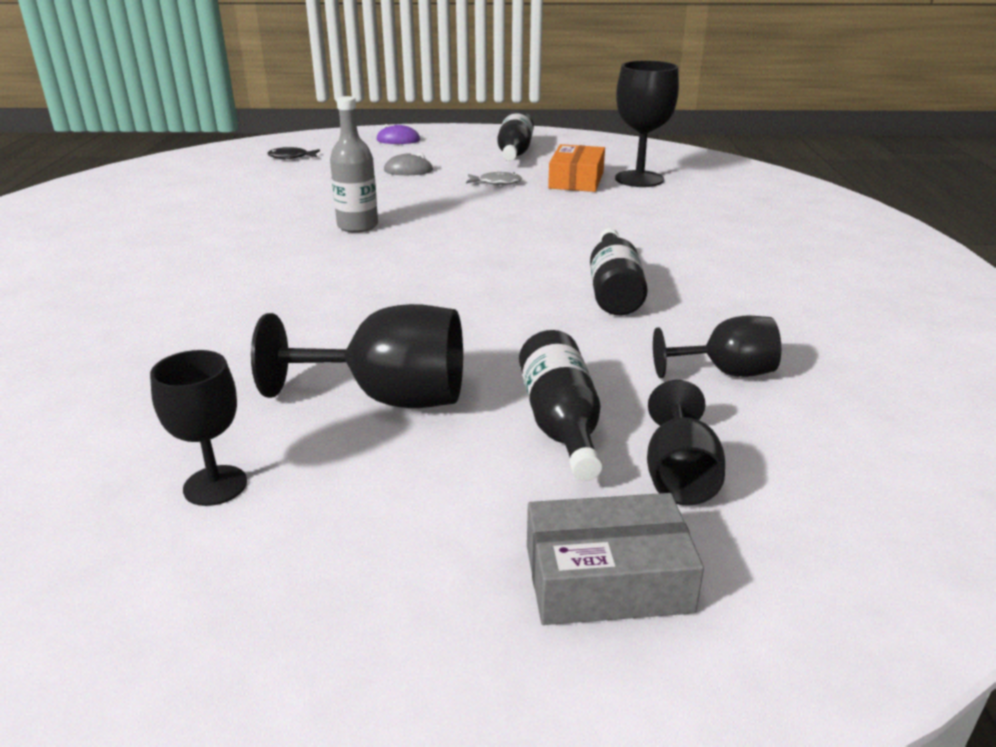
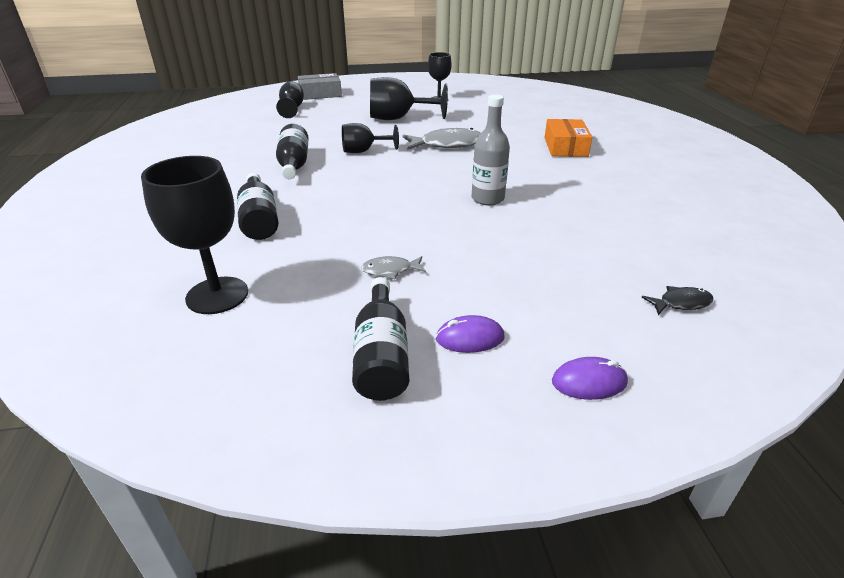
camera: 170 degrees right, 5 degrees up
(338, 309) = (447, 145): none -> grey fish
(408, 170) = (505, 286): grey mouse -> none
(454, 154) = (470, 338): none -> purple mouse
(560, 423) = (330, 116): black bottle -> black bottle (259, 219)
(576, 180) = (296, 285): orange box -> orange box (565, 147)
(725, 372) = (255, 134): black goblet -> black goblet (363, 151)

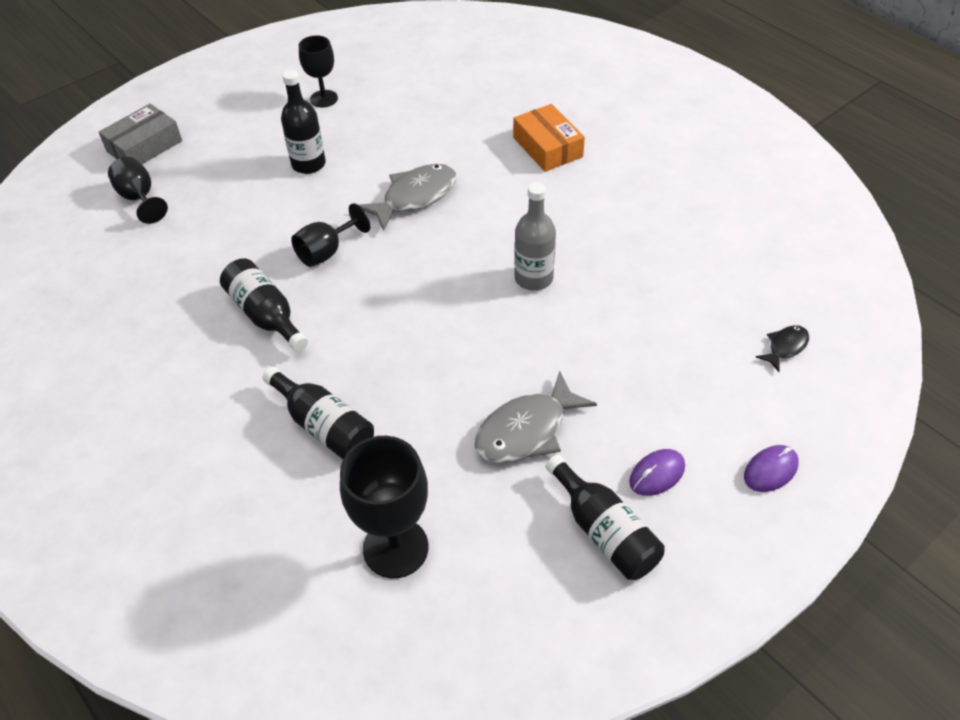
camera: 30 degrees left, 15 degrees up
(390, 270) = (526, 430): grey fish -> grey fish, size x1.92
(398, 118) = (308, 164): black goblet -> black bottle

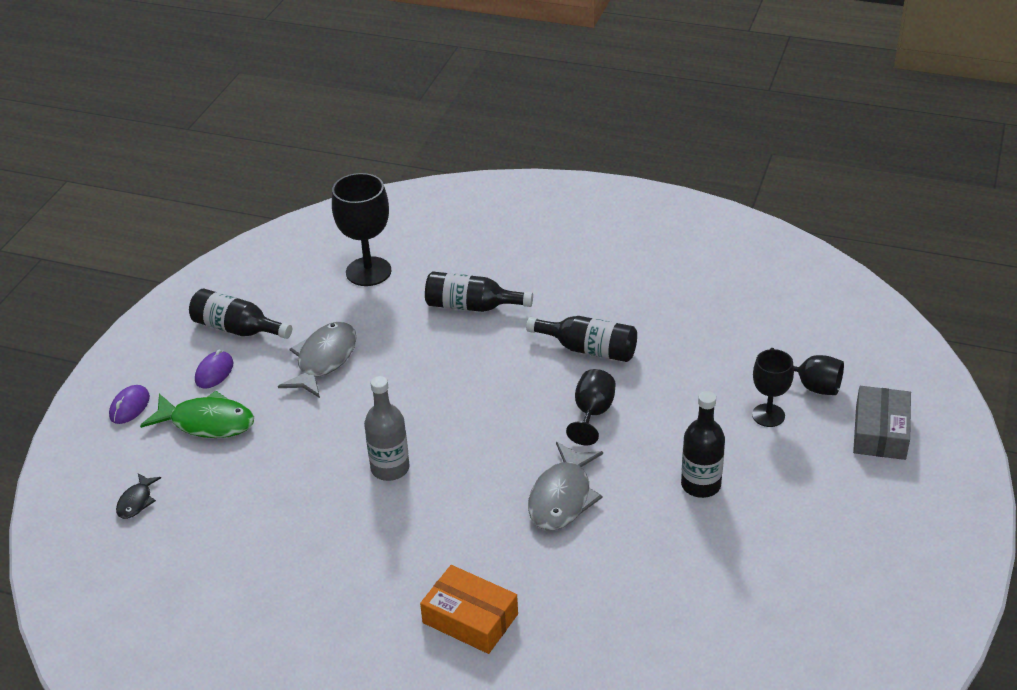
camera: 150 degrees right, 10 degrees down
(324, 99) = (775, 569): black goblet -> black goblet (768, 415)
(687, 407) = (207, 422): none -> green fish

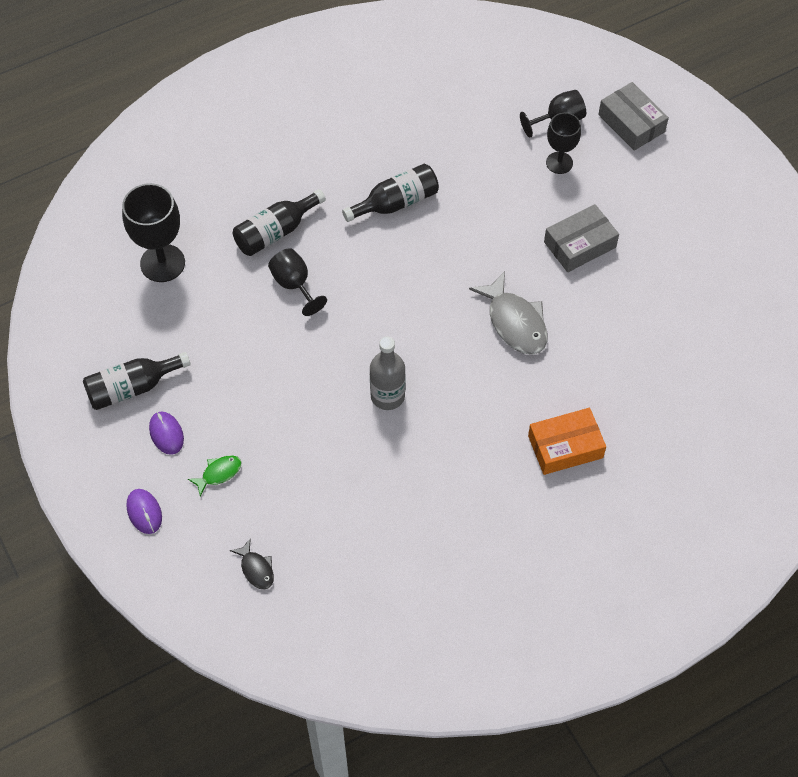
camera: 50 degrees left, 20 degrees up
(207, 422) = (219, 473): green fish -> green fish, size x0.52
(324, 360) = (232, 358): grey fish -> none
(592, 414) = (458, 249): black goblet -> black goblet (294, 285)
(700, 485) = (579, 244): black bottle -> grey box

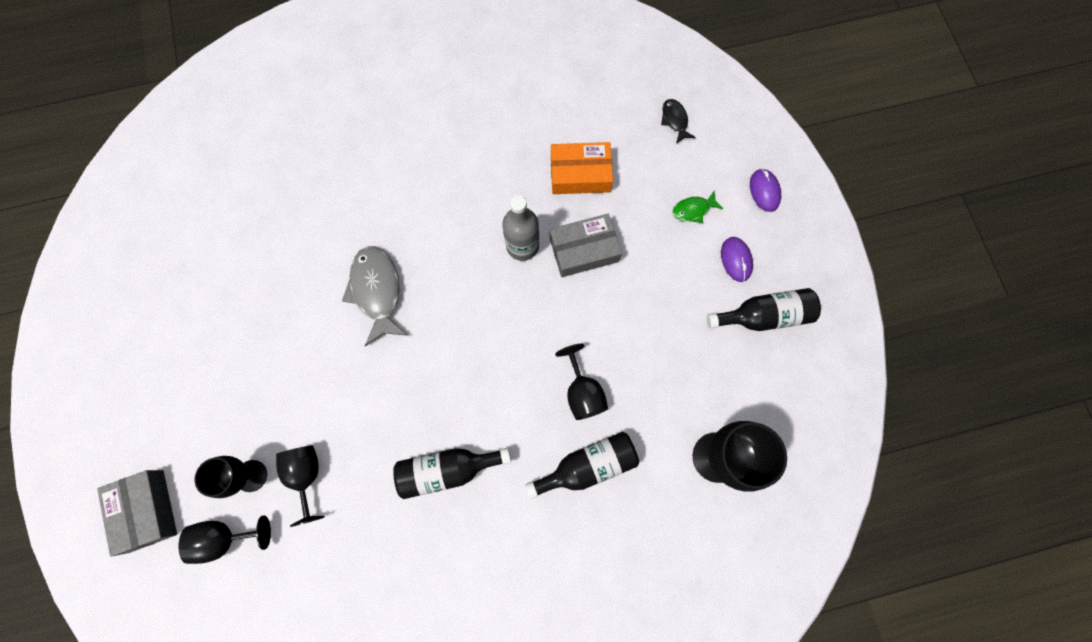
camera: 165 degrees left, 15 degrees up
(513, 173) = (306, 475): none -> black goblet
(565, 446) = (381, 159): orange box -> orange box (580, 174)
(579, 244) = (276, 363): grey box -> grey box (584, 250)

